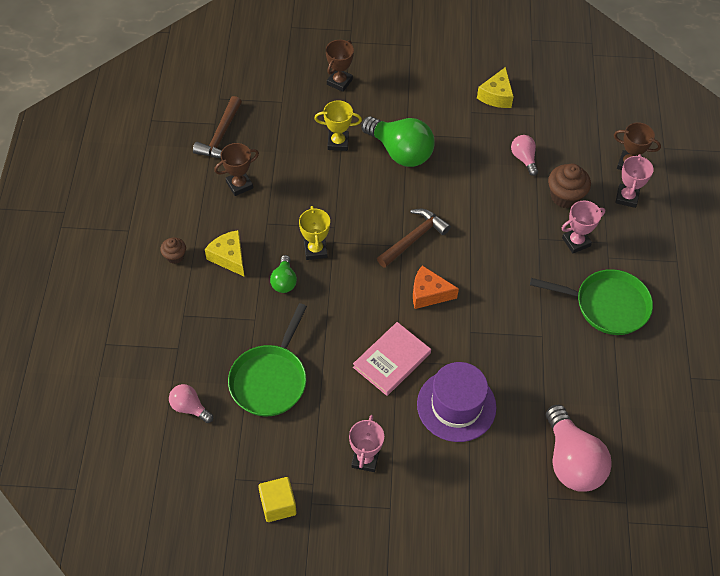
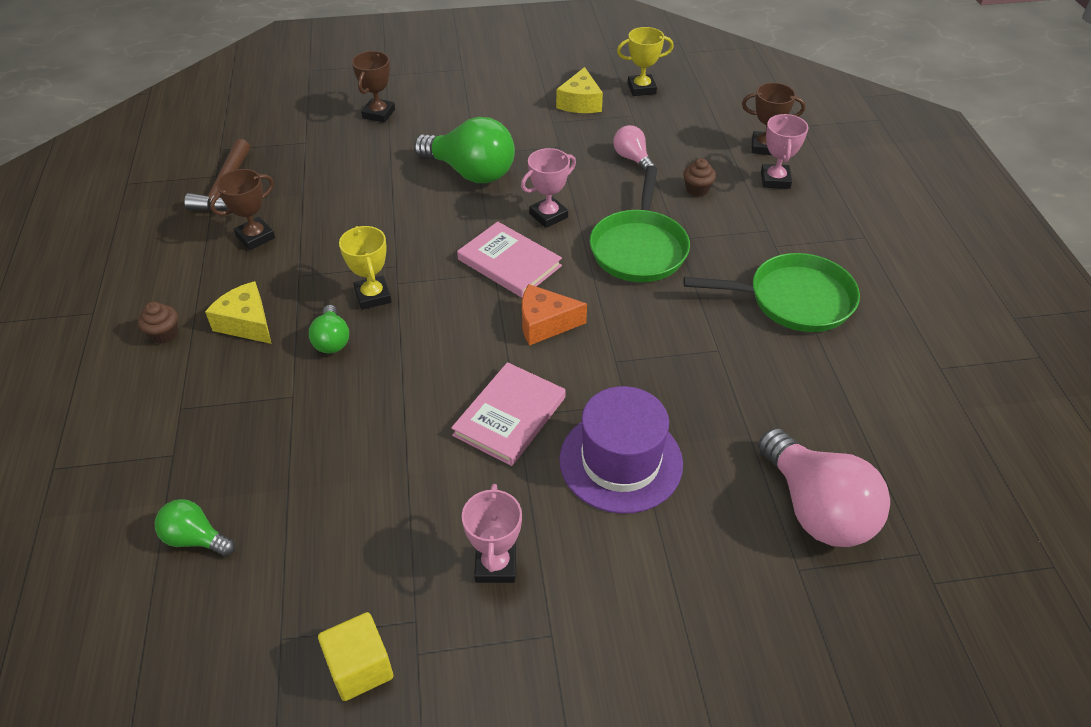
camera: 10 degrees left, 10 degrees down
(189, 407) = (195, 538): pink light bulb -> green light bulb
(270, 379) = (325, 474): green pan -> green pan (639, 248)
(338, 142) = (386, 174): yellow trophy -> yellow trophy (641, 88)
(413, 238) = (509, 263): brown hammer -> pink book
(565, 196) = (697, 189): brown cupcake -> brown cupcake, size x0.58
(576, 242) = (727, 235): pink trophy -> pink trophy (548, 215)

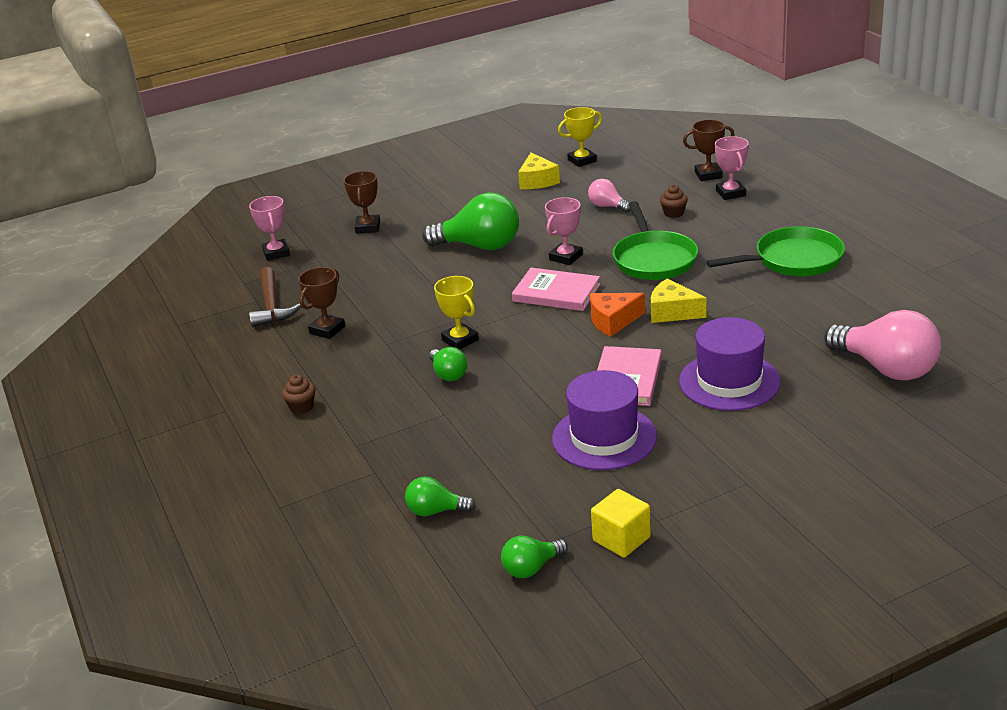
camera: 15 degrees left, 15 degrees down
(237, 672) = (531, 568): none -> green light bulb
(246, 323) = (367, 382): yellow cheese -> yellow cheese (672, 312)
(435, 496) = (604, 437): none -> purple hat
(495, 565) = (679, 460): pink trophy -> pink trophy (276, 253)

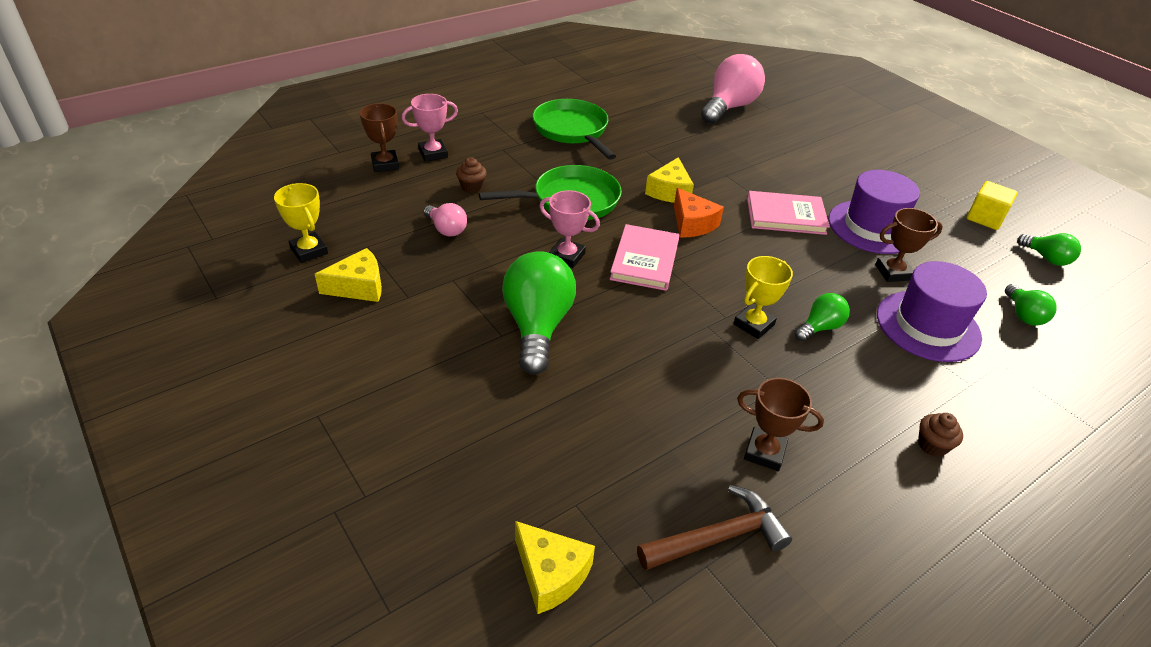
camera: 105 degrees left, 10 degrees up
(276, 253) = (551, 574): pink trophy -> yellow cheese
(368, 227) = (470, 456): brown trophy -> brown trophy (893, 272)
(607, 206) = (446, 229): pink light bulb -> pink light bulb turned 75 degrees counterclockwise
(729, 381) = (769, 168): purple hat -> purple hat (928, 326)

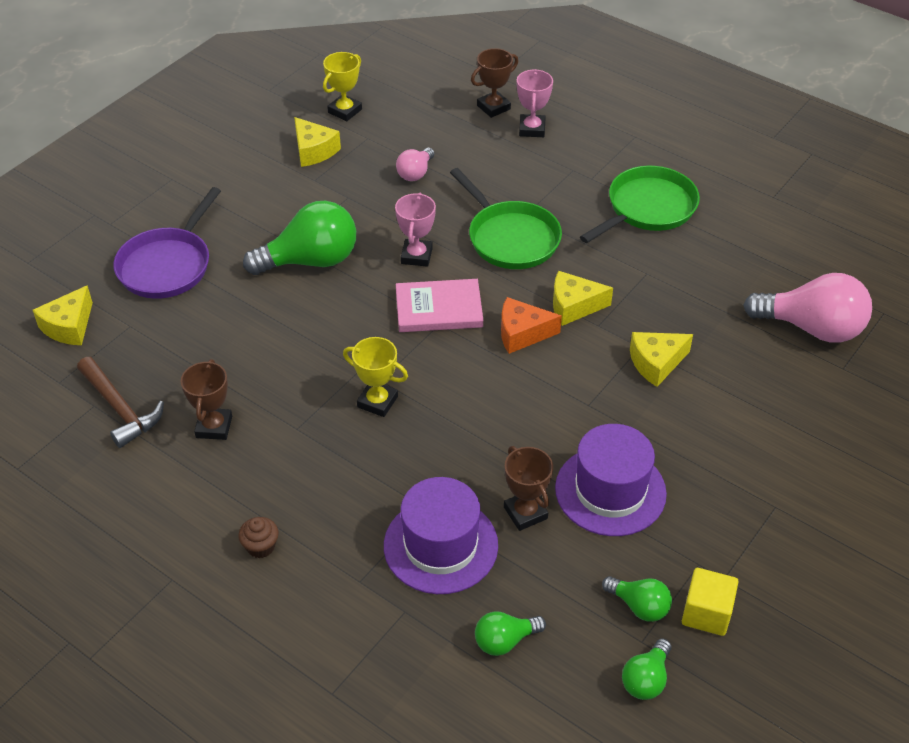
camera: 75 degrees right, 5 degrees up
(433, 153) = (532, 129): pink trophy -> pink trophy turned 45 degrees clockwise
(472, 187) = (491, 169): brown cupcake -> none
(482, 448) = (167, 265): none -> purple pan
(692, 224) = (522, 333): orange cheese -> orange cheese turned 45 degrees clockwise
(745, 173) = (656, 363): none -> yellow cheese
(785, 216) = (585, 408): pink book -> none
(820, 327) = (396, 453): green light bulb -> green light bulb (639, 606)

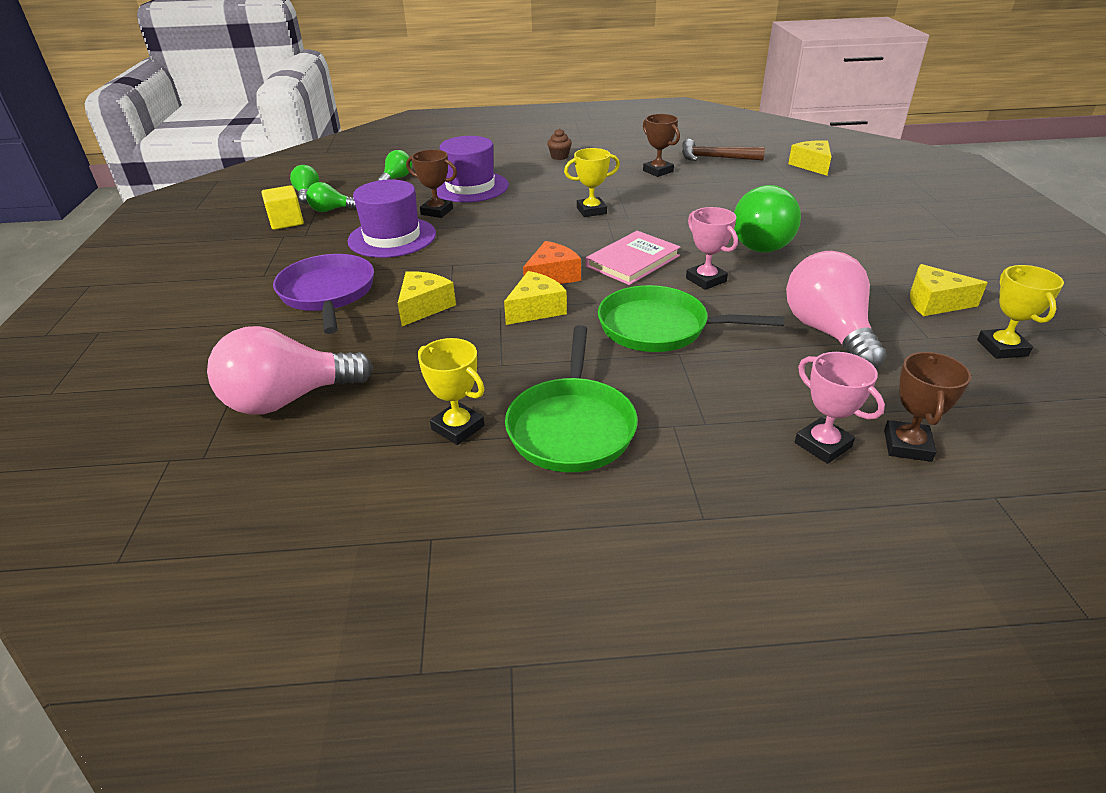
camera: 140 degrees right, 10 degrees down
(167, 265) = (836, 202): purple pan -> purple pan (328, 294)
(415, 173) = (828, 332): pink light bulb -> pink light bulb, size x1.95
(714, 244) = (458, 427): none -> yellow trophy

